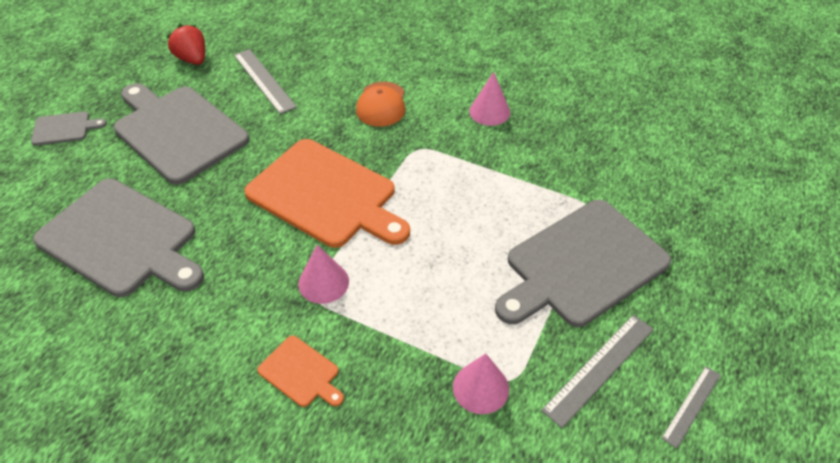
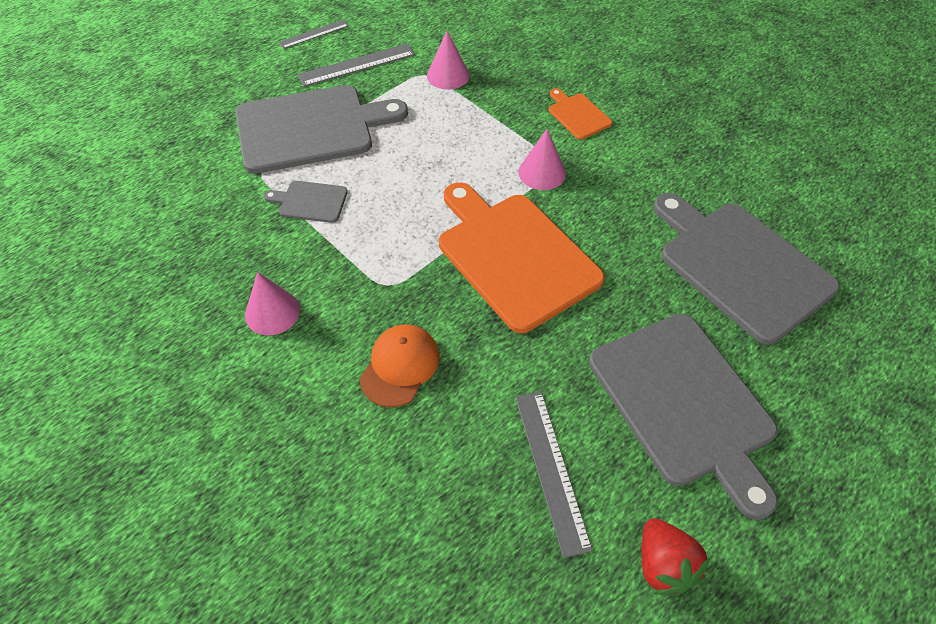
camera: 160 degrees left, 5 degrees up
(64, 128) = (852, 460): grey cutting board -> grey cutting board (310, 201)

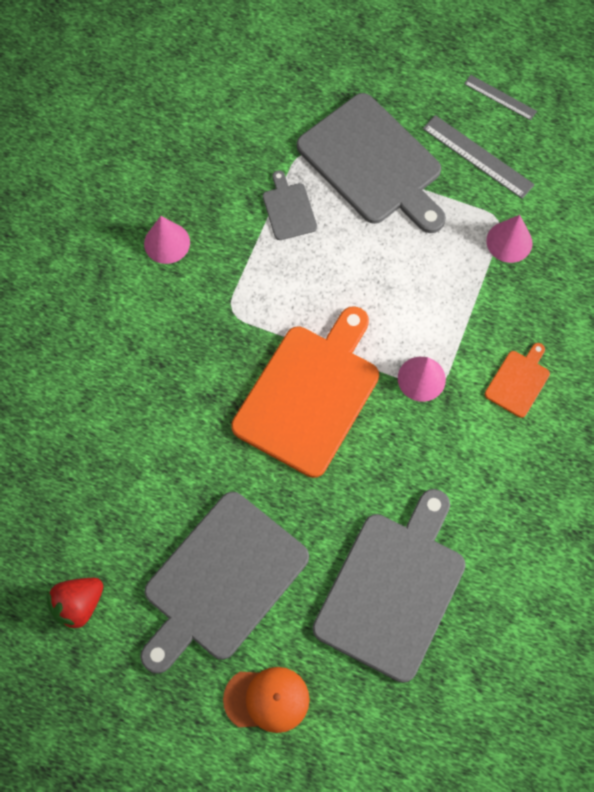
camera: 65 degrees right, 15 degrees up
(400, 366) = (160, 357): orange cap -> orange cap (267, 699)
(551, 469) = (121, 500): grey ruler -> none

